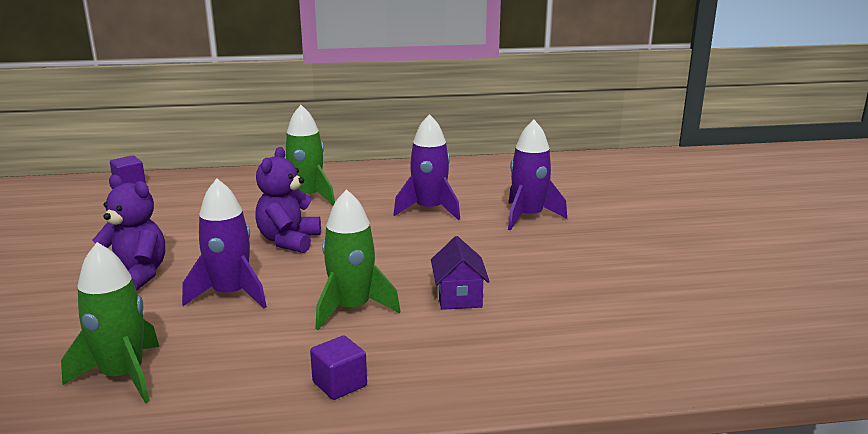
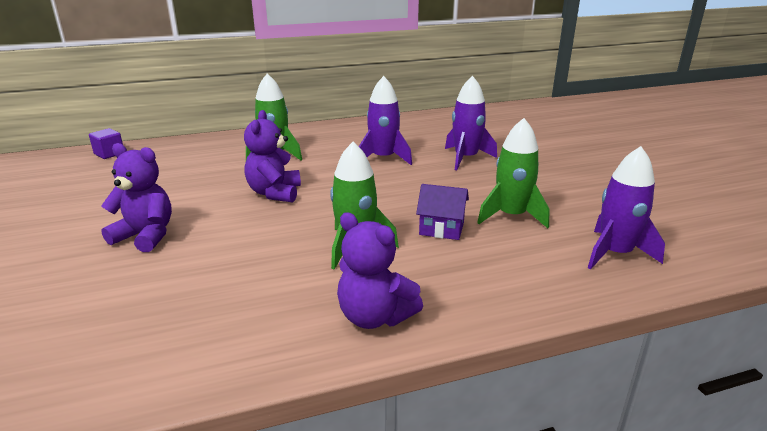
camera: 10 degrees left, 5 degrees up
(123, 376) = (168, 331): green rocket -> green rocket (511, 216)
(230, 294) = (241, 245): purple rocket -> purple rocket (615, 253)
(339, 384) = (375, 317): purple cube -> purple teddy bear
(459, 297) = (441, 229): purple house -> purple house turned 60 degrees counterclockwise

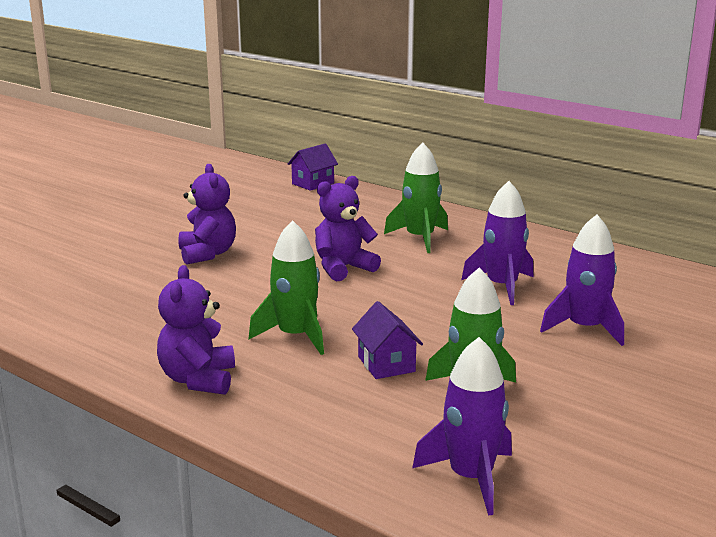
camera: 55 degrees right, 5 degrees down
(109, 154) = (313, 183): purple cube -> purple house

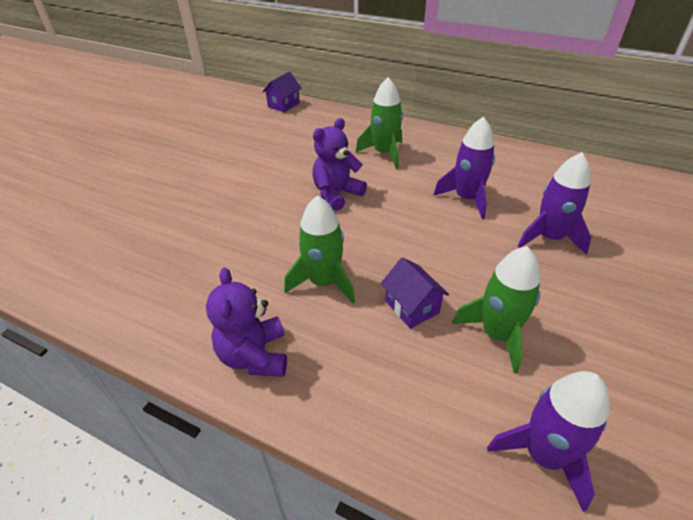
camera: 10 degrees left, 20 degrees up
(207, 254) = (221, 191): purple teddy bear -> none

